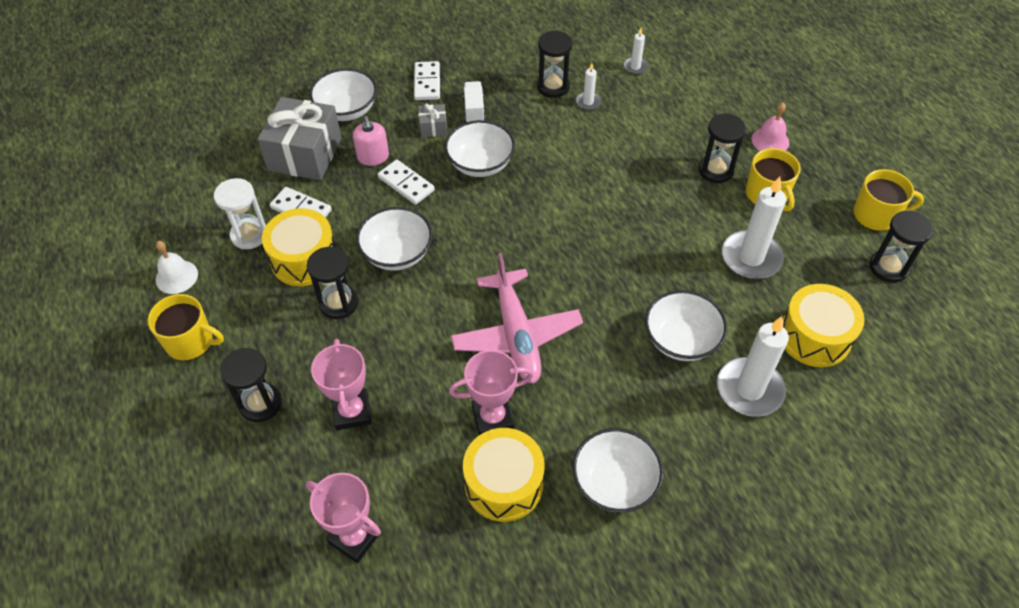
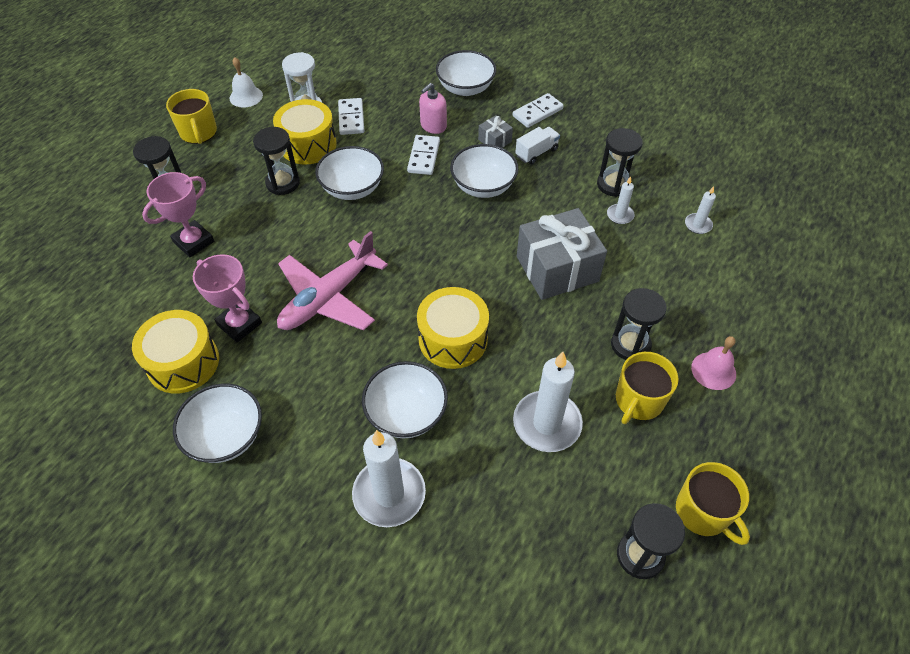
camera: 55 degrees right, 0 degrees up
(305, 154) = (403, 92): grey gift -> grey gift (557, 269)
(354, 537) = (91, 300): pink trophy -> none
(814, 336) = (493, 523): yellow drum -> yellow drum (453, 339)

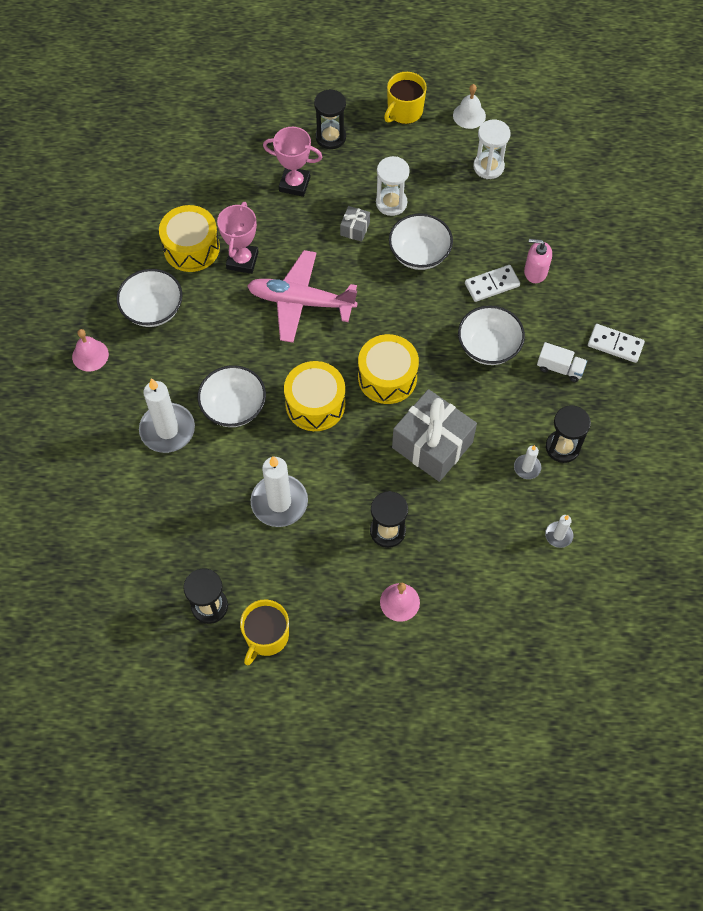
camera: 60 degrees right, 10 degrees up
(230, 534) = (90, 355): none -> pink bell
(283, 183) = (391, 203): black hourglass -> white hourglass
(308, 144) = (445, 194): yellow drum -> yellow drum (387, 377)
(351, 118) = (499, 206): white domino -> none
(465, 88) = (605, 271): white bowl -> none
(495, 140) = (551, 328): grey gift -> grey gift (355, 229)
(638, 401) = (337, 557): yellow mug -> none

